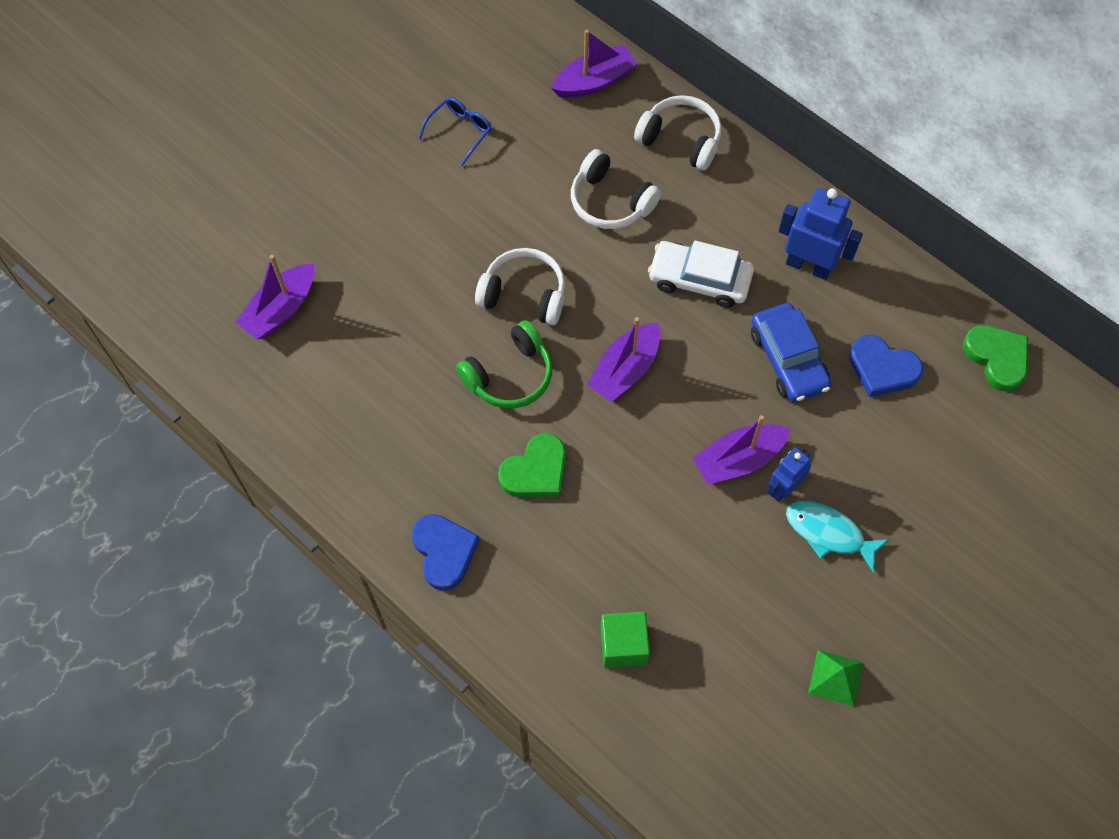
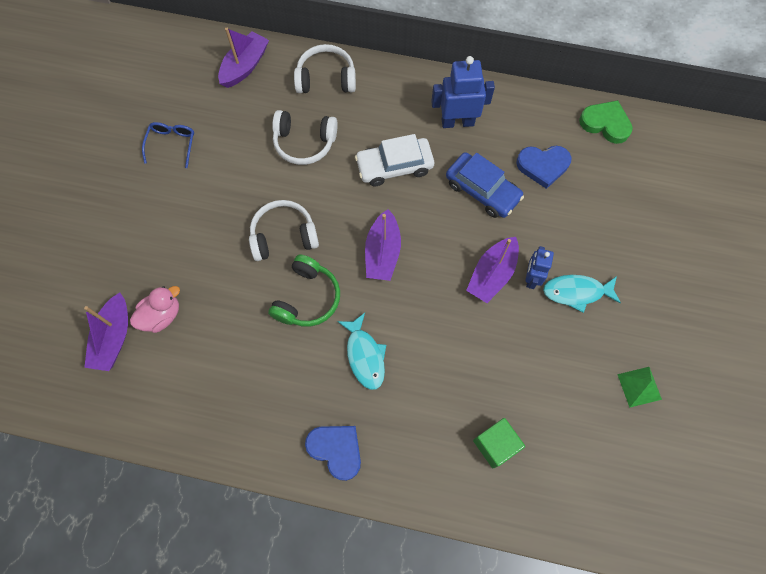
camera: 30 degrees left, 5 degrees up
(343, 312) = (162, 315): none -> pink duck
(535, 471) = (365, 356): green heart -> turquoise fish

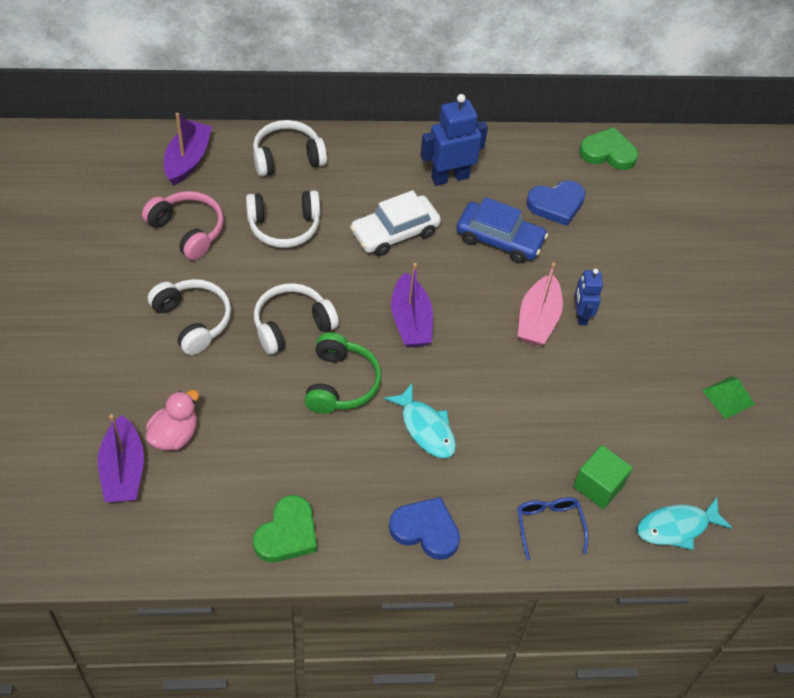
camera: 20 degrees left, 15 degrees down
(172, 144) = (126, 255): blue glasses -> blue glasses (549, 526)
(206, 215) = (193, 321): none -> white headphones
(224, 425) = (287, 533): none -> green heart
(226, 131) = (188, 230): none -> pink headphones
(492, 274) = (538, 320): purple boat -> pink boat
(576, 292) = (633, 320): turquoise fish -> turquoise fish (676, 527)

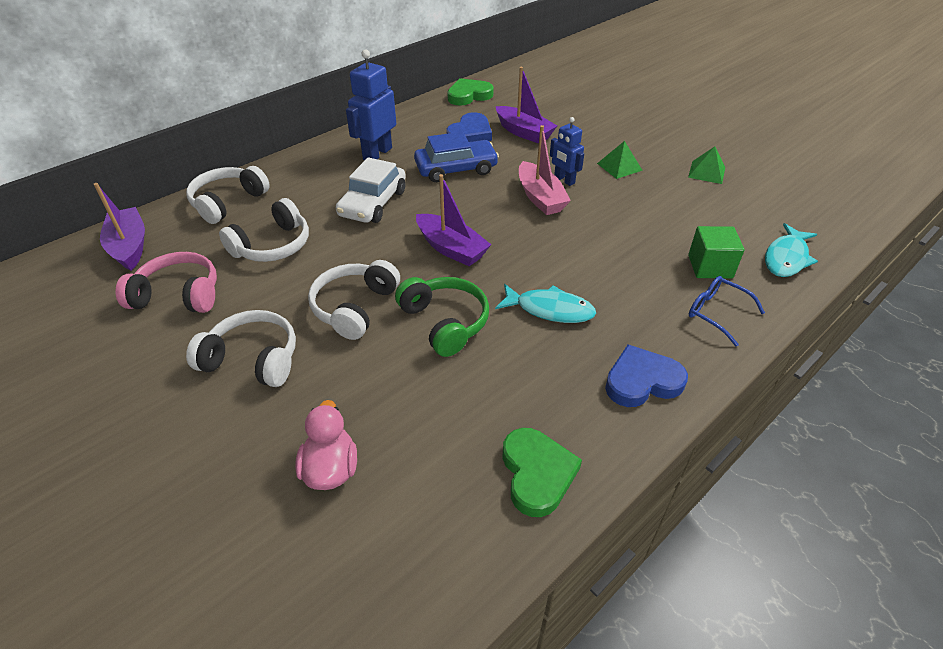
camera: 35 degrees left, 10 degrees down
(123, 470) = (305, 545): purple boat -> purple boat (524, 132)
(651, 334) = (619, 166): none -> green pyramid

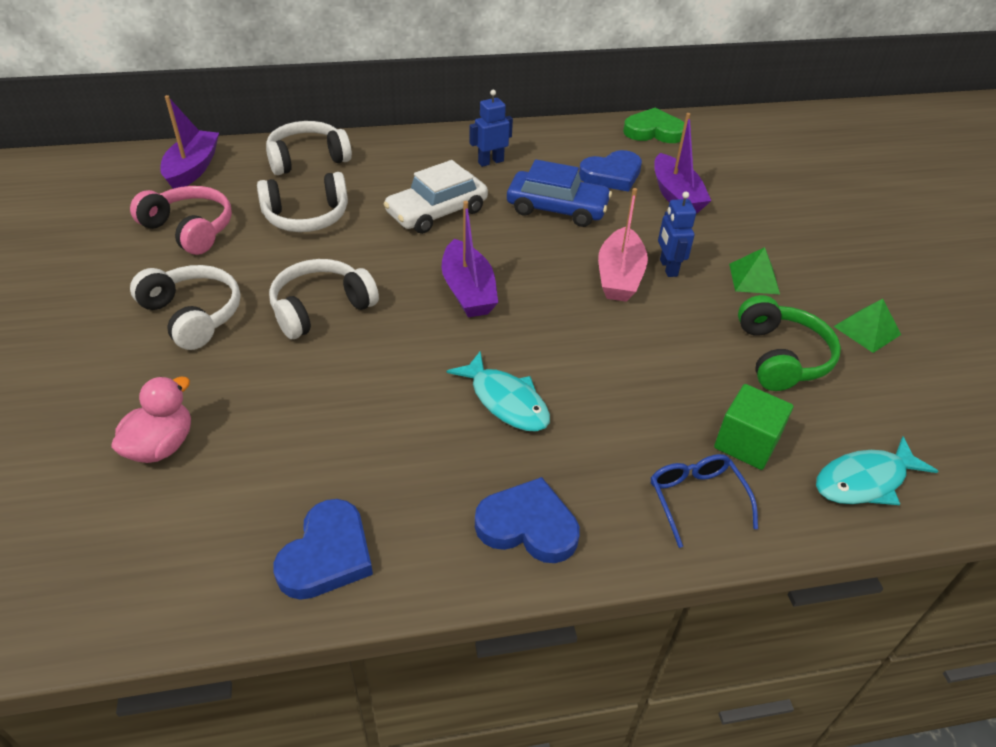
camera: 30 degrees right, 0 degrees up
(377, 154) = (490, 162): blue robot -> blue robot, size x0.62
(445, 322) = (388, 363): green headphones -> green headphones (781, 357)
(537, 473) = (327, 555): green heart -> blue heart

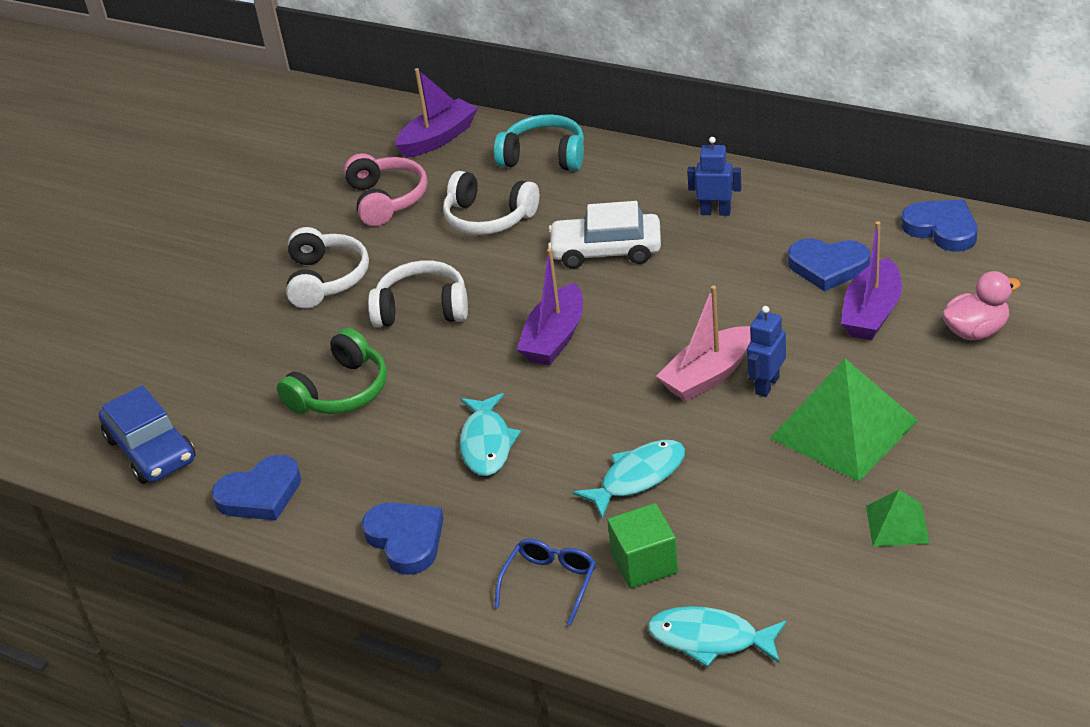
camera: 45 degrees right, 5 degrees down
(161, 446) = (225, 373): pink duck -> pink duck (976, 331)
(307, 159) = (544, 156): white headphones -> turquoise headphones
(557, 208) = (726, 285): blue car -> blue car (151, 449)
(653, 131) = (942, 229): green heart -> blue heart
(660, 375) = (638, 477): none -> turquoise fish
(754, 278) = (844, 429): green pyramid -> green pyramid, size x2.02
(781, 357) = (772, 510): green headphones -> green headphones (341, 391)

